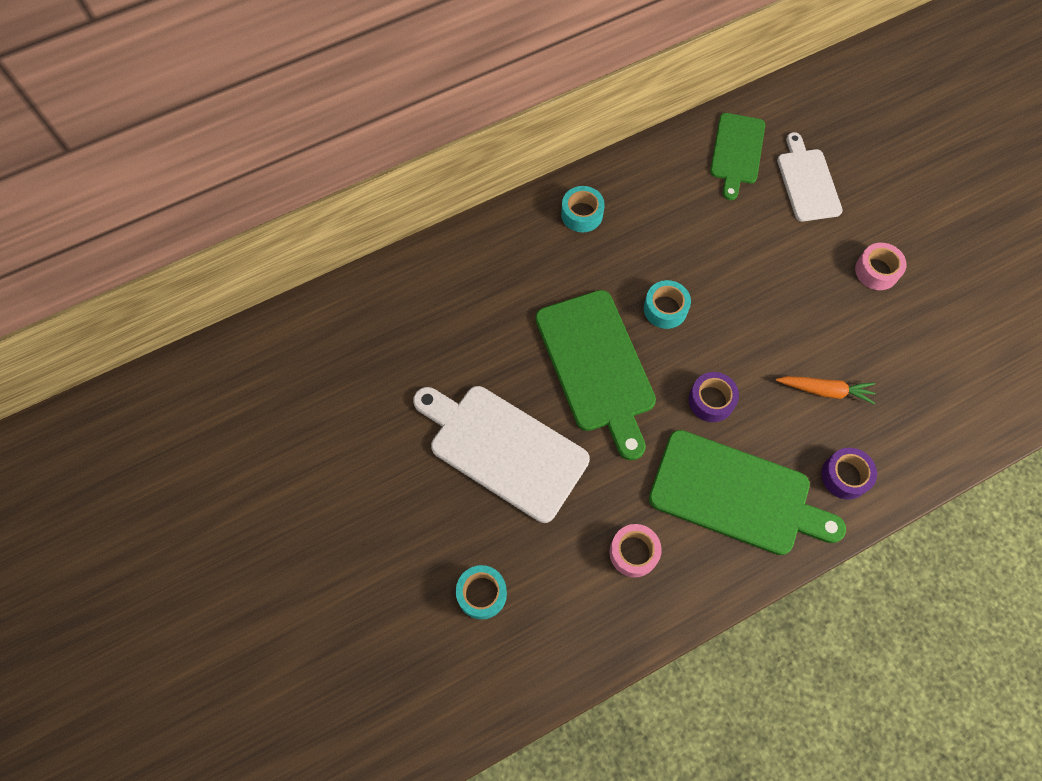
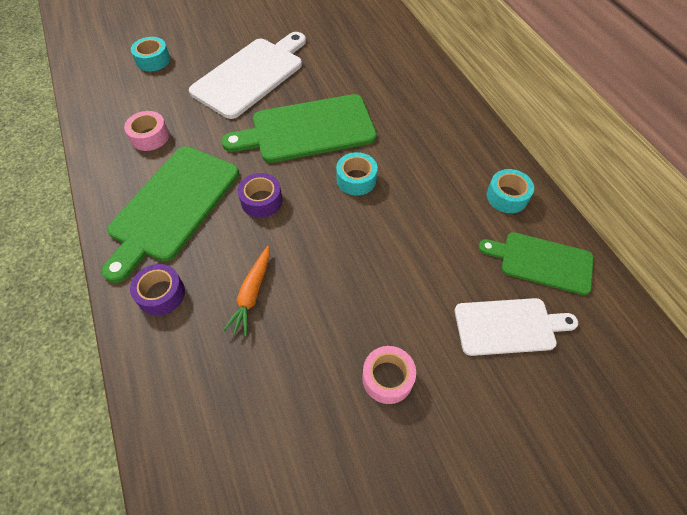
camera: 95 degrees right, 10 degrees down
(582, 214) = (455, 133): turquoise tape -> turquoise tape (507, 196)

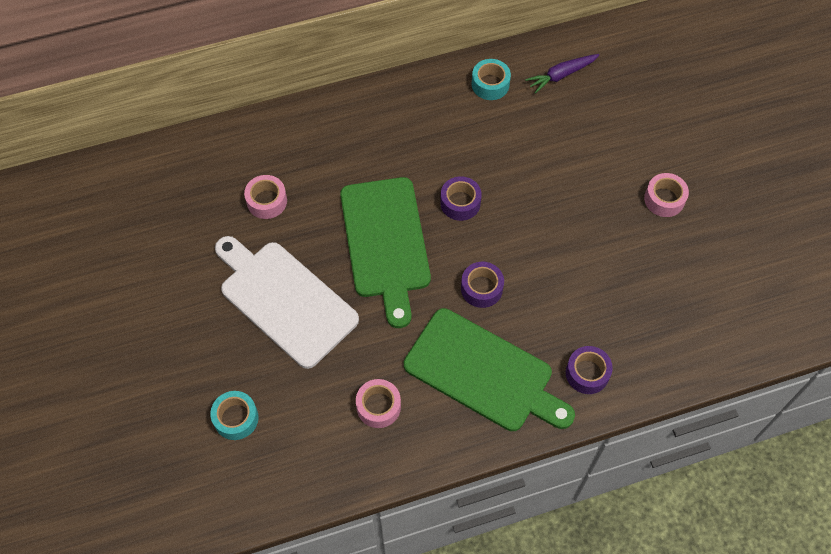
camera: 85 degrees left, 5 degrees up
(252, 294) = (588, 296): orange carrot -> none
(341, 57) = (267, 201): none -> pink tape
(356, 179) = (460, 203): turquoise tape -> purple tape
(509, 326) = (620, 111): white cutting board -> none
(541, 262) = (561, 75): green cutting board -> purple carrot

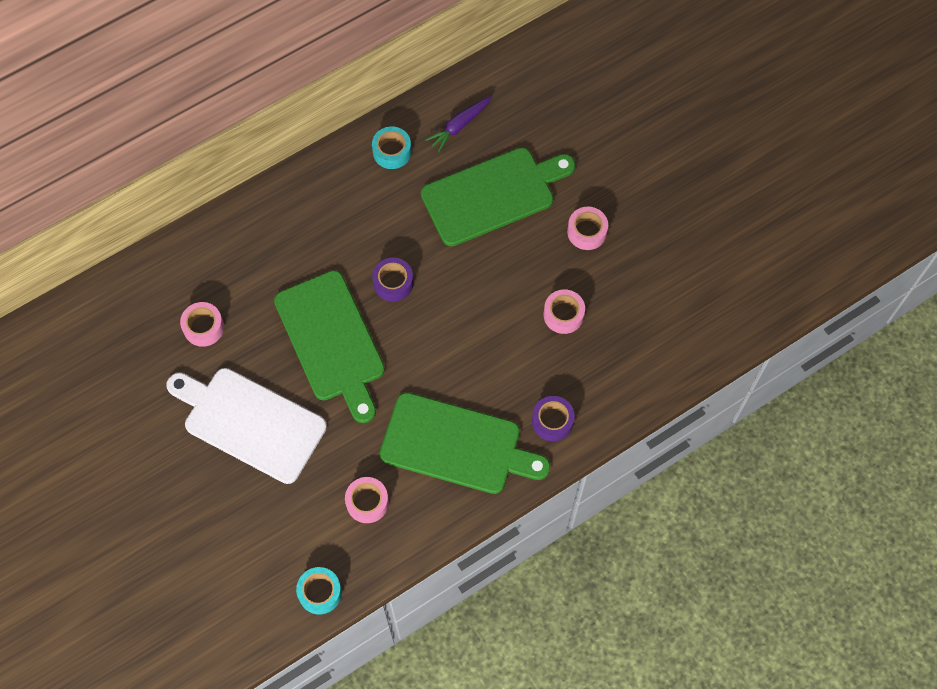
camera: 15 degrees left, 5 degrees up
(236, 418) = (236, 548): turquoise tape -> turquoise tape (320, 592)
(481, 288) = (435, 364): purple tape -> none
(578, 144) = (493, 195): none -> green cutting board
(622, 272) = (563, 315): none -> pink tape

